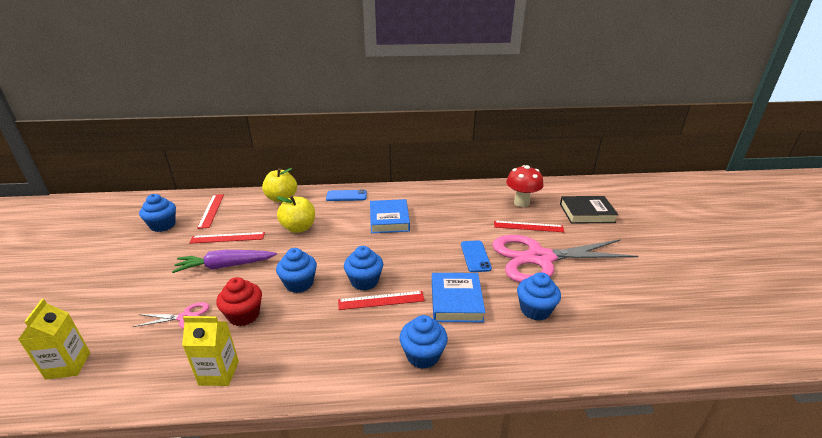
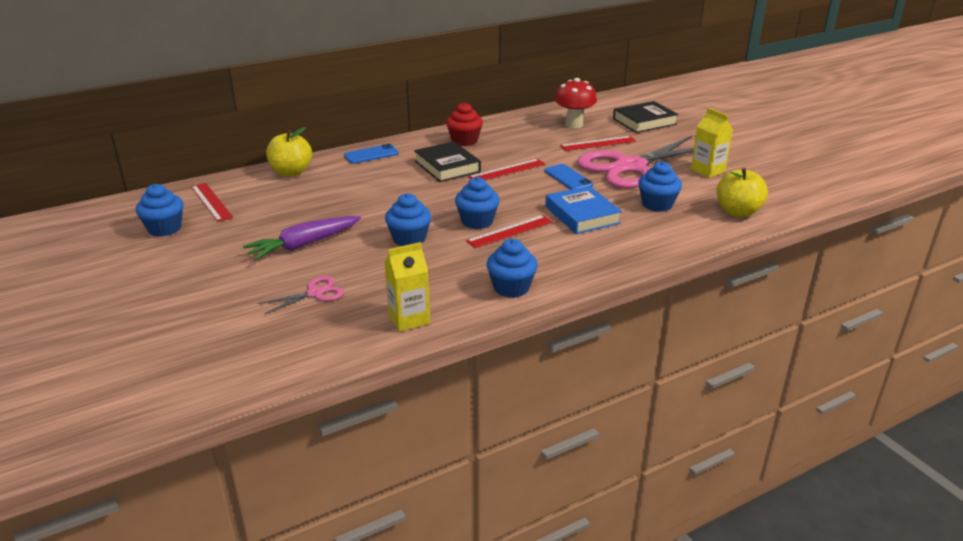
camera: 25 degrees left, 0 degrees up
(68, 365) = (233, 358): yellow carton -> yellow carton (707, 170)
(227, 238) = (271, 221): red ruler -> red ruler (507, 170)
(244, 315) = (379, 275): red cupcake -> red cupcake (464, 141)
(299, 228) = (349, 195): yellow apple -> yellow apple (738, 212)
(389, 220) = (447, 166): blue book -> black book
(423, 355) = (588, 258): blue cupcake -> blue cupcake (511, 287)

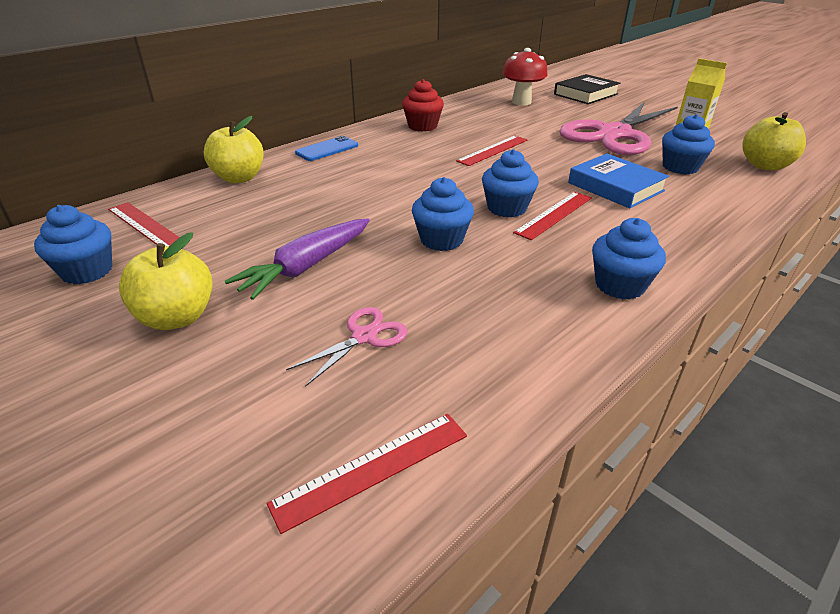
camera: 15 degrees left, 5 degrees up
(208, 265) = (177, 317): none -> yellow apple
(409, 319) = (526, 355): yellow carton -> none
(447, 166) = (423, 153): black book -> none
(568, 178) = (564, 151): blue phone -> none
(598, 143) = (561, 116): red ruler -> red ruler (372, 468)

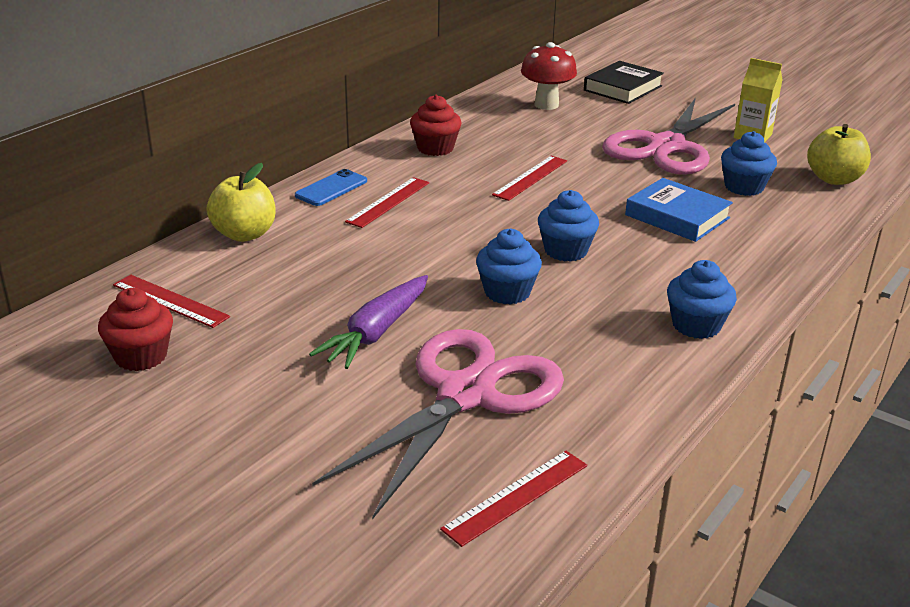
camera: 10 degrees left, 5 degrees down
(87, 271) = (141, 356): blue cupcake -> red cupcake
(177, 317) = (270, 394): yellow apple -> none
(364, 337) = (465, 395): pink scissors -> pink scissors, size x2.41
(554, 215) = (617, 255): red ruler -> red ruler (388, 202)

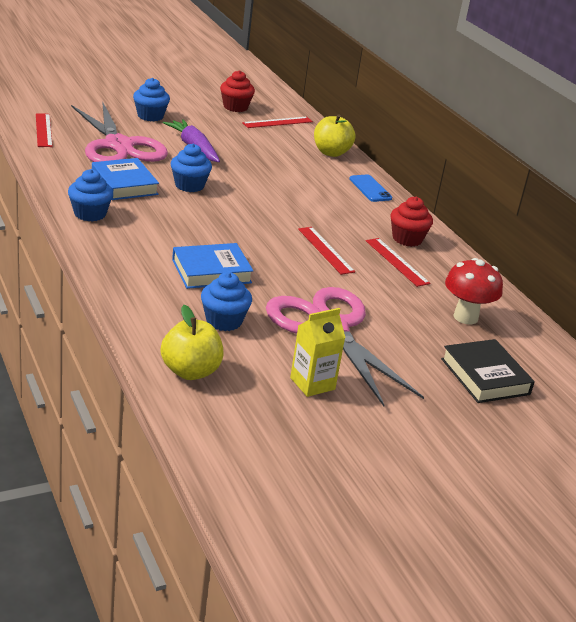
camera: 115 degrees right, 0 degrees up
(388, 202) = (334, 196): red ruler -> red ruler (397, 262)
(565, 251) = (213, 218): blue cupcake -> blue cupcake (150, 116)
(581, 336) = (124, 184): none -> blue book

